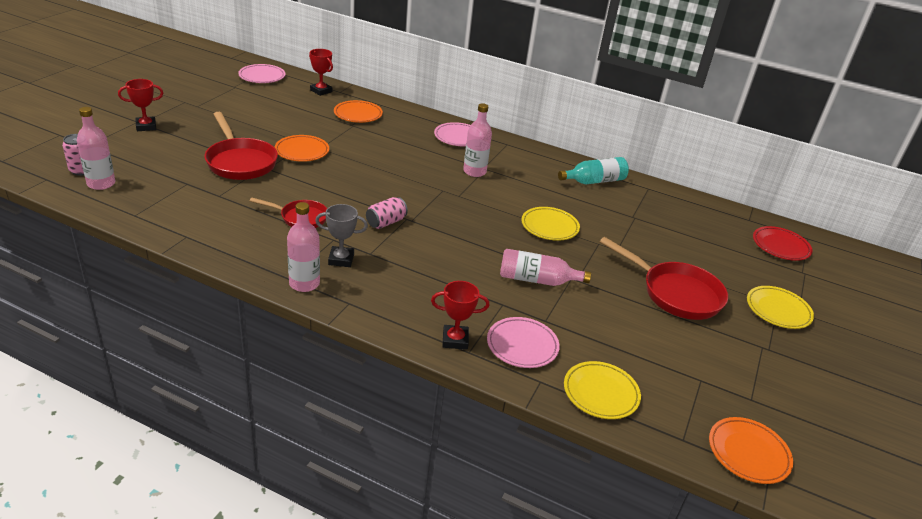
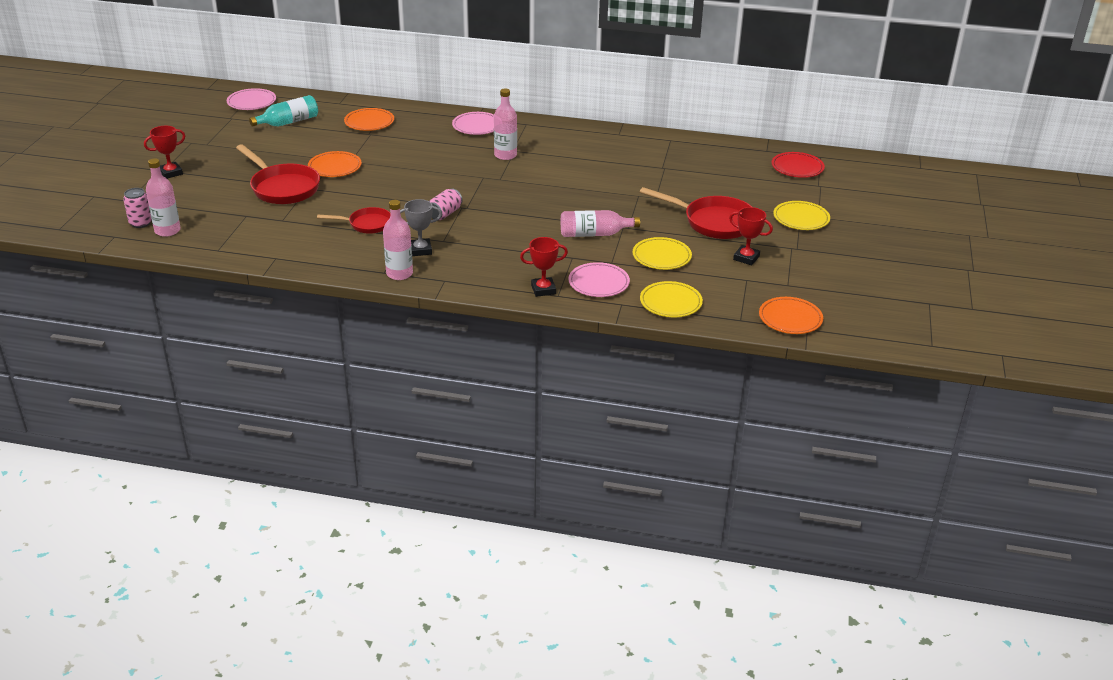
camera: 10 degrees left, 0 degrees up
(321, 91) = (320, 106): red trophy -> red trophy (746, 258)
(549, 226) = (591, 190): yellow plate -> yellow plate (661, 257)
(594, 181) = (619, 143): turquoise bottle -> turquoise bottle (288, 122)

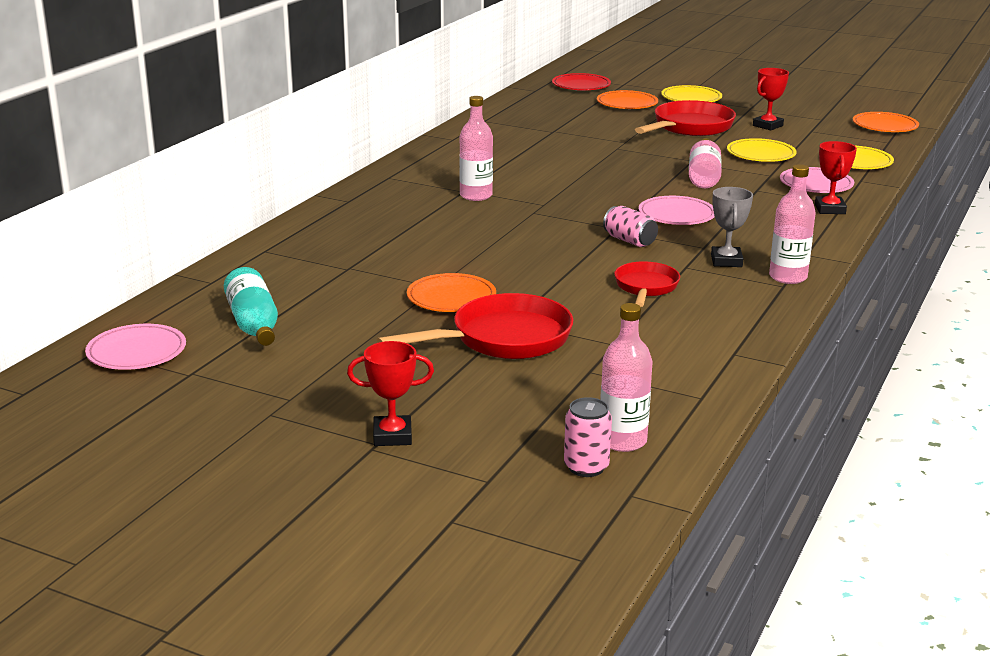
camera: 75 degrees left, 10 degrees down
(171, 173) = (392, 436): red trophy -> red trophy turned 75 degrees counterclockwise
(369, 122) = (306, 265): orange plate -> orange plate (627, 104)
(477, 126) = (374, 203): pink plate -> pink plate (677, 215)

